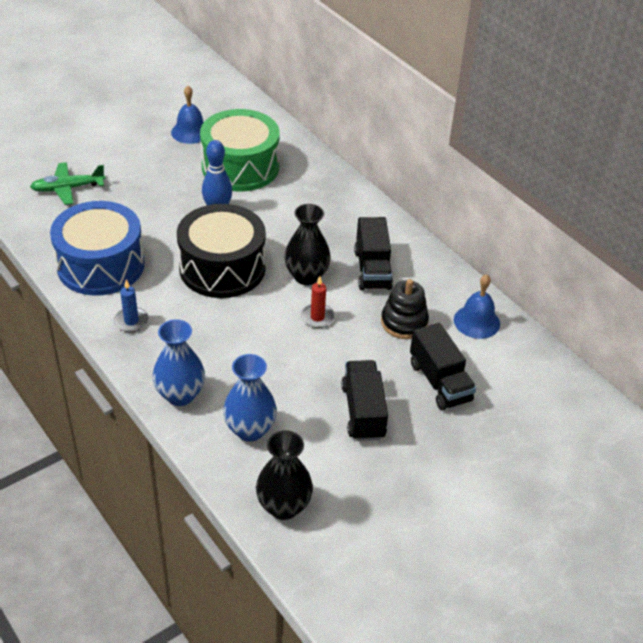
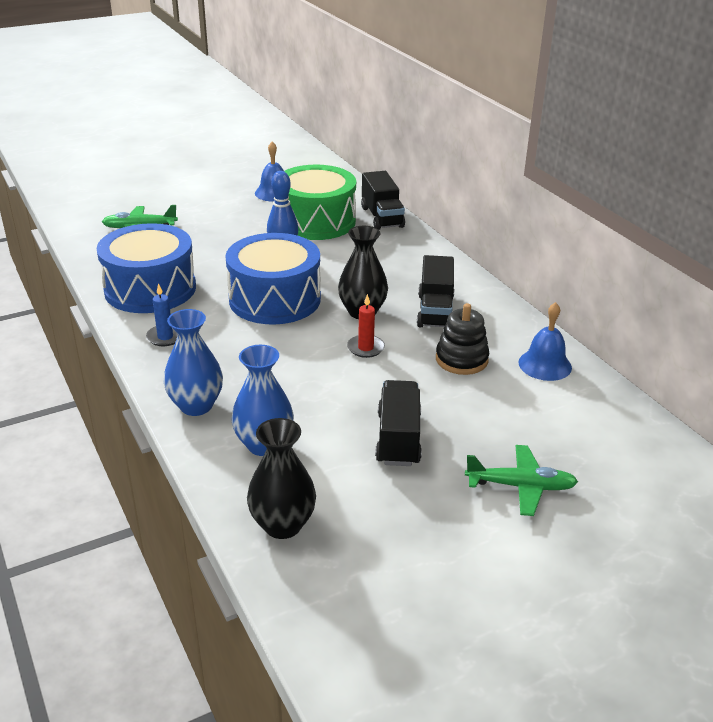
camera: 10 degrees right, 10 degrees down
(222, 268) = (275, 299): black drum -> blue drum
(439, 382) = (493, 417): black truck -> black truck (382, 217)
(471, 449) = (520, 486): none -> green plane

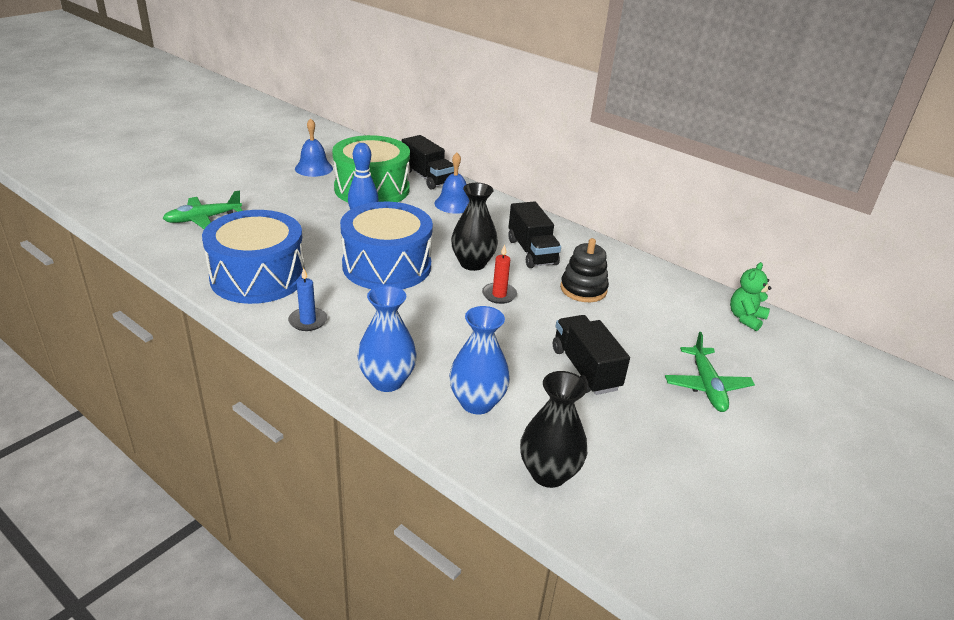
camera: 25 degrees left, 0 degrees up
(520, 486) = (706, 386): green plane -> green plane turned 105 degrees clockwise
(545, 365) = (648, 281): blue bell -> blue bell (454, 204)
(631, 428) = (745, 318): none -> green teddy bear

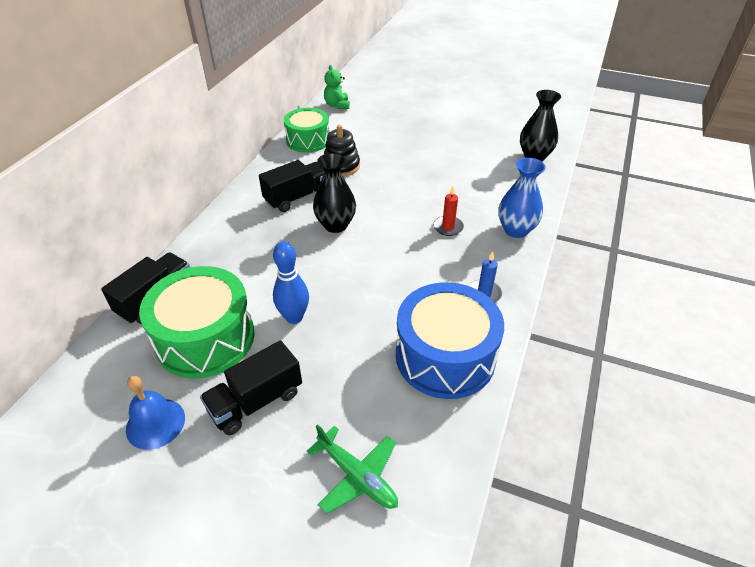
camera: 105 degrees left, 10 degrees up
(387, 266) = (370, 274): blue drum -> none
(454, 204) = (220, 262): blue bell -> none
(477, 403) = (503, 189): blue vase -> none
(499, 295) = (375, 202): red candle -> red candle (448, 227)
(585, 369) = (436, 155): black truck -> black truck (256, 401)
(650, 279) = (308, 140): none -> green drum
(706, 386) = (419, 116): green plane -> none
(745, 318) = (337, 105): green teddy bear -> green teddy bear turned 60 degrees clockwise

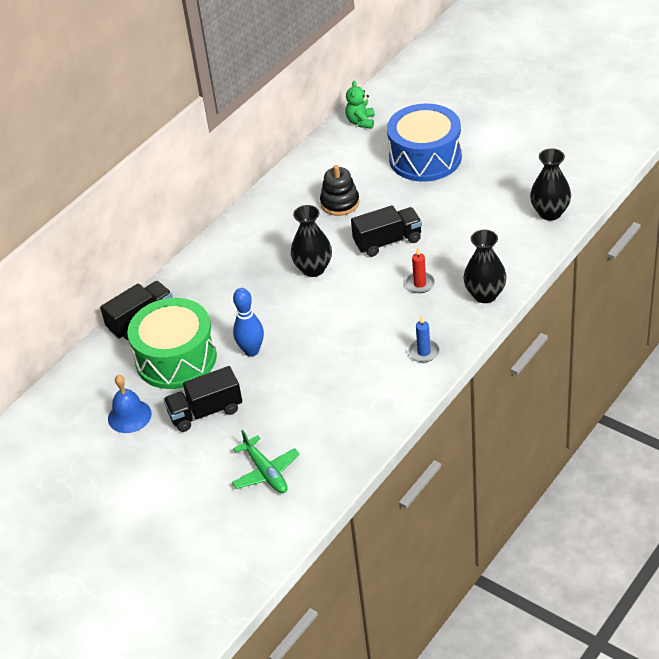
camera: 20 degrees right, 0 degrees up
(297, 197) = (285, 235): black truck -> black truck (387, 241)
(308, 140) = (315, 167): green drum -> none
(445, 356) = (366, 400): blue drum -> blue drum (425, 158)
(516, 230) = (485, 295): blue vase -> black vase

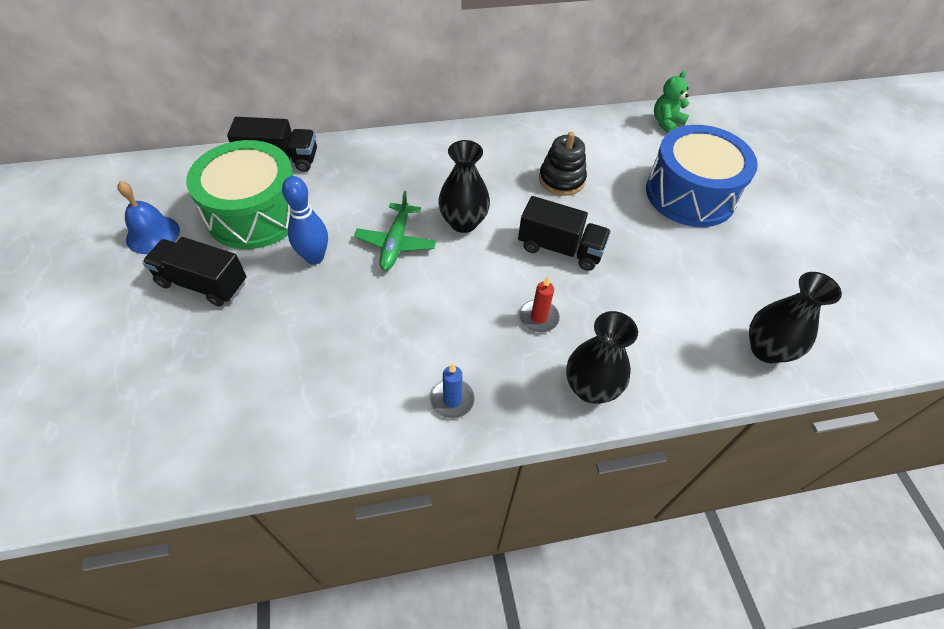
camera: 35 degrees right, 10 degrees up
(266, 472) = (153, 396): green plane -> green plane (396, 243)

